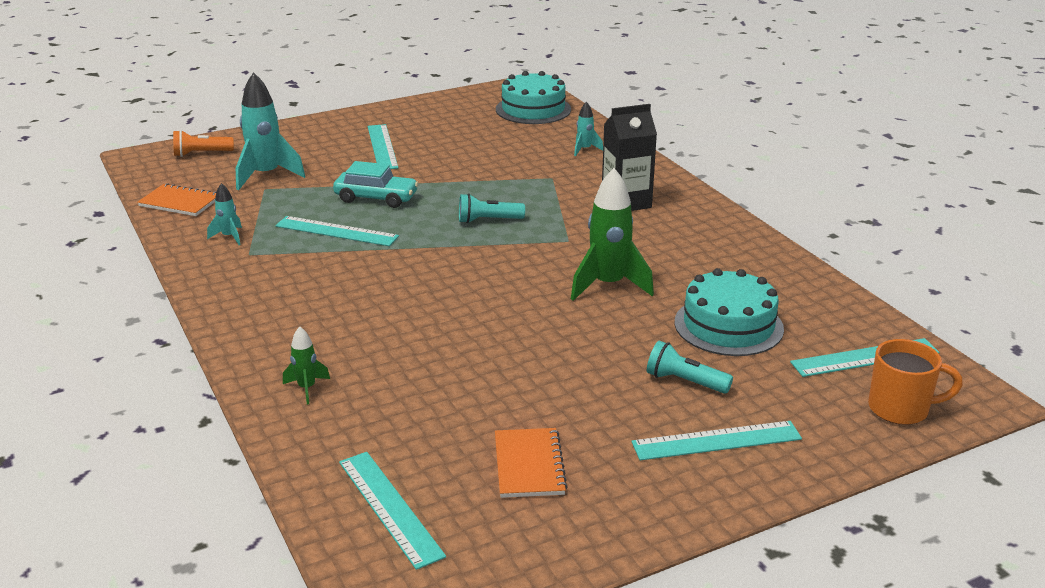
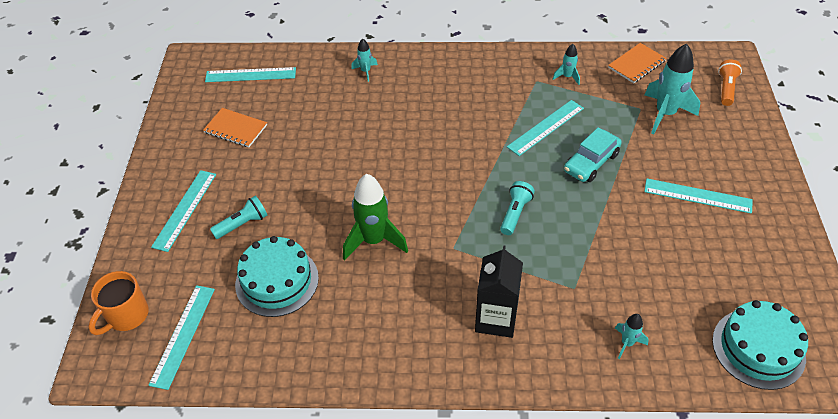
camera: 120 degrees right, 20 degrees up
(307, 388) = (365, 71): green rocket -> turquoise rocket

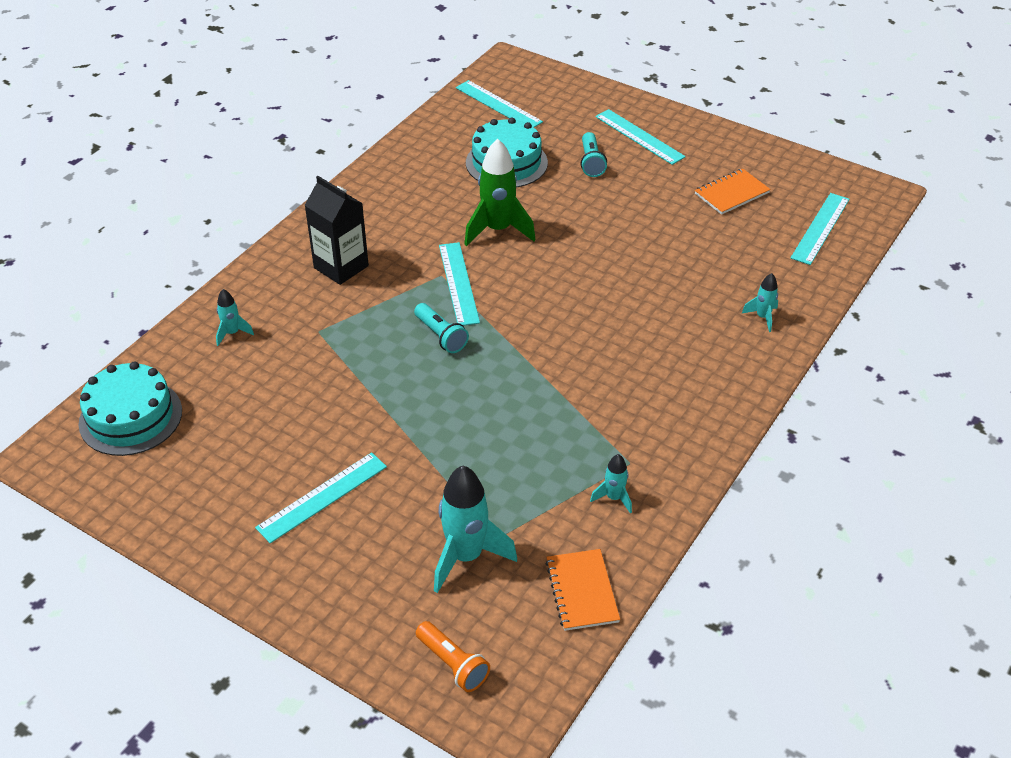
camera: 120 degrees right, 5 degrees down
(127, 316) = (544, 84): orange mug -> none
(546, 127) = (540, 425): turquoise ruler -> turquoise ruler (458, 283)
(591, 162) = (452, 434): turquoise car -> none

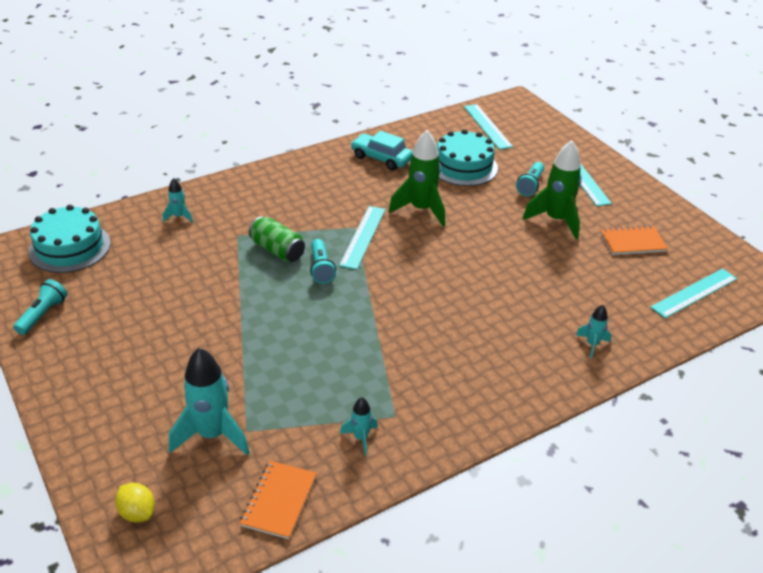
camera: 25 degrees right, 5 degrees down
(168, 506) = (43, 314): none -> turquoise flashlight
(322, 497) = (147, 349): turquoise ruler -> none
(341, 267) = (287, 198): black carton -> none
(377, 332) = (277, 250): none -> green can
(410, 182) = (381, 158): none -> turquoise car
(453, 664) = (137, 512): orange flashlight -> yellow lemon
(643, 194) = (556, 220): none -> green rocket

